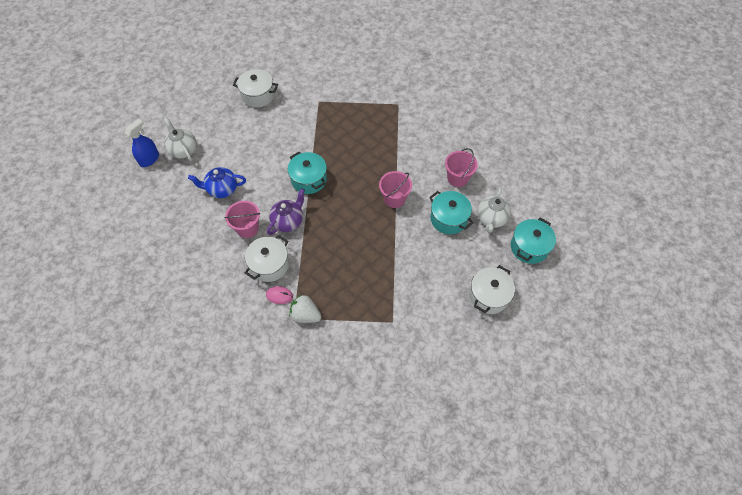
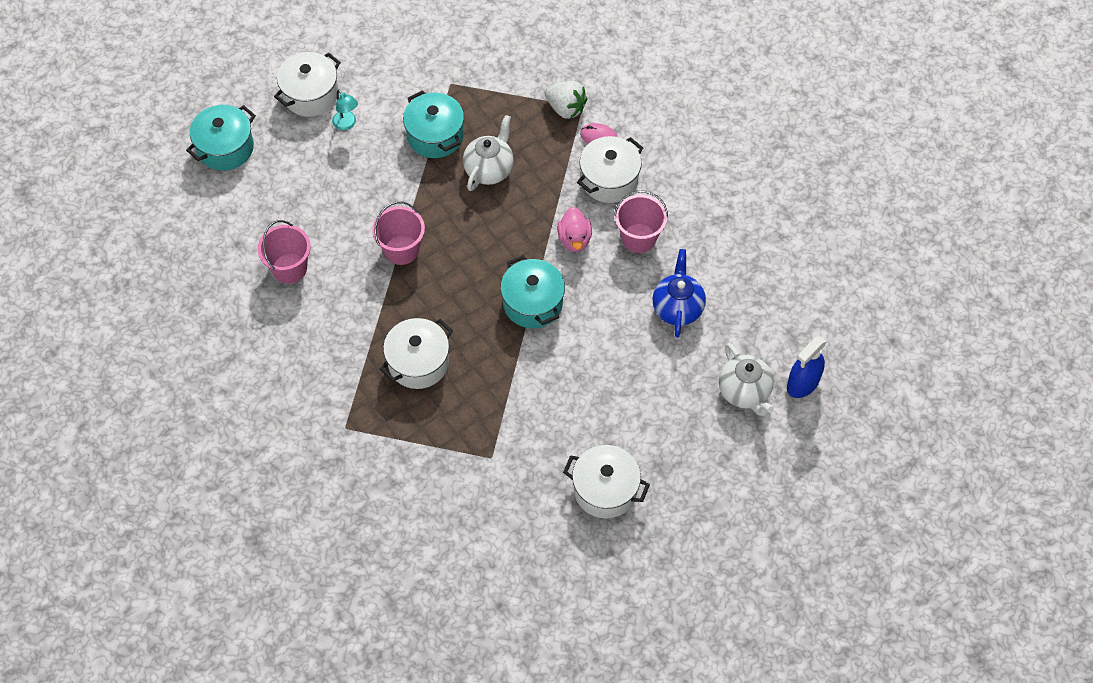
camera: 170 degrees left, 0 degrees up
(222, 189) = (677, 308): blue teapot -> blue teapot turned 90 degrees counterclockwise
(288, 221) = (574, 239): purple teapot -> pink duck
(368, 139) = (418, 363): none -> white pot
(448, 219) = (327, 206): turquoise pot -> turquoise pot (435, 136)
(455, 277) = (347, 124): none -> turquoise lamp
(491, 219) = (263, 196): white teapot -> white teapot (489, 169)

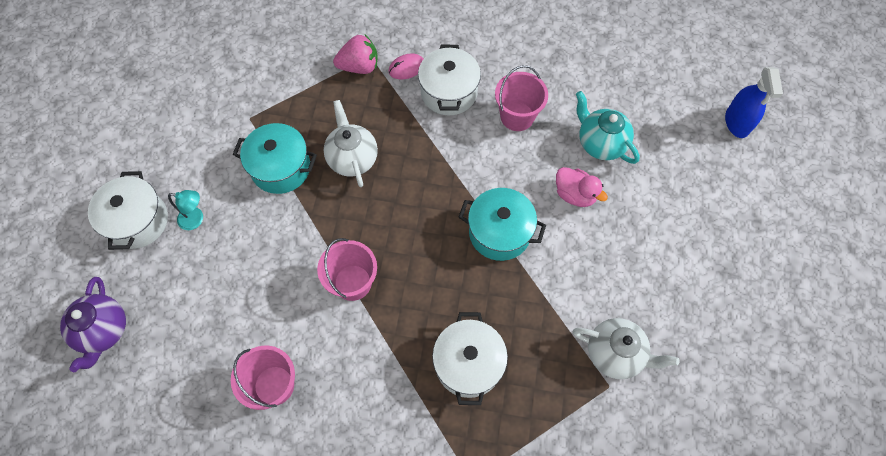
camera: 45 degrees left, 5 degrees up
(225, 148) = (104, 331): turquoise pot -> purple teapot
(565, 108) = (359, 66): white strawberry -> pink strawberry
(574, 239) = (474, 156): pink duck -> pink duck (575, 194)
(605, 490) = (713, 328): white pot -> none
(677, 308) = (600, 143): blue teapot -> turquoise teapot
(744, 392) = (711, 163): white teapot -> white teapot (615, 354)

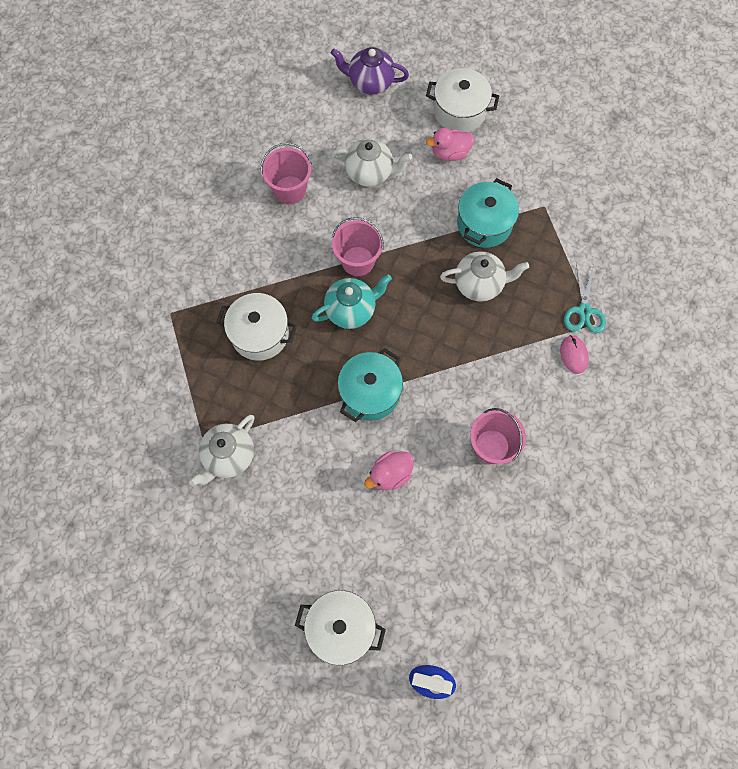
camera: 105 degrees right, 5 degrees up
(196, 219) = (450, 153): turquoise lamp -> pink duck
(235, 298) = (370, 173): none -> white teapot
(359, 66) = (584, 311): pink strawberry -> turquoise scissors
(449, 92) = (535, 388): white pot -> white pot (341, 628)
(600, 143) = (440, 520): turquoise teapot -> turquoise teapot (351, 310)

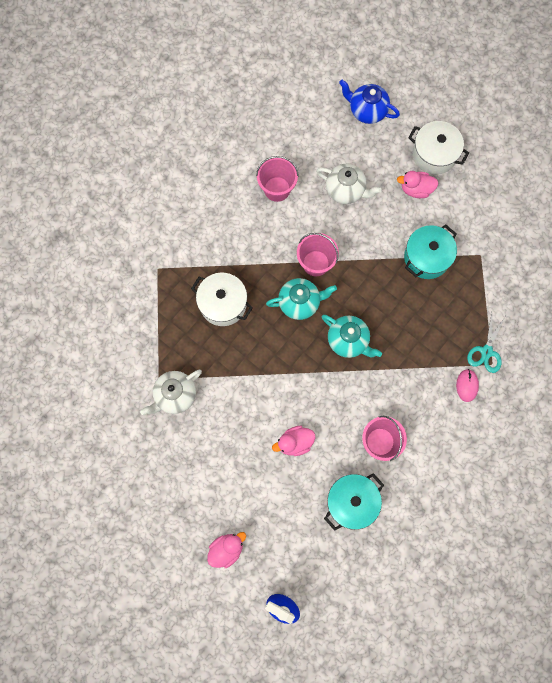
camera: 15 degrees right, 5 degrees up
(341, 628) = (226, 549): white pot -> pink duck
(370, 82) = (367, 111): purple teapot -> blue teapot
(370, 393) = (296, 374): turquoise pot -> turquoise pot (352, 502)
(421, 339) = (348, 341): none -> turquoise teapot
(479, 284) = (408, 307): white teapot -> none

